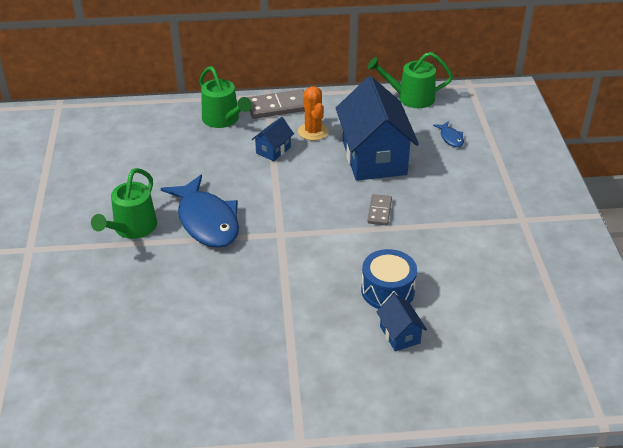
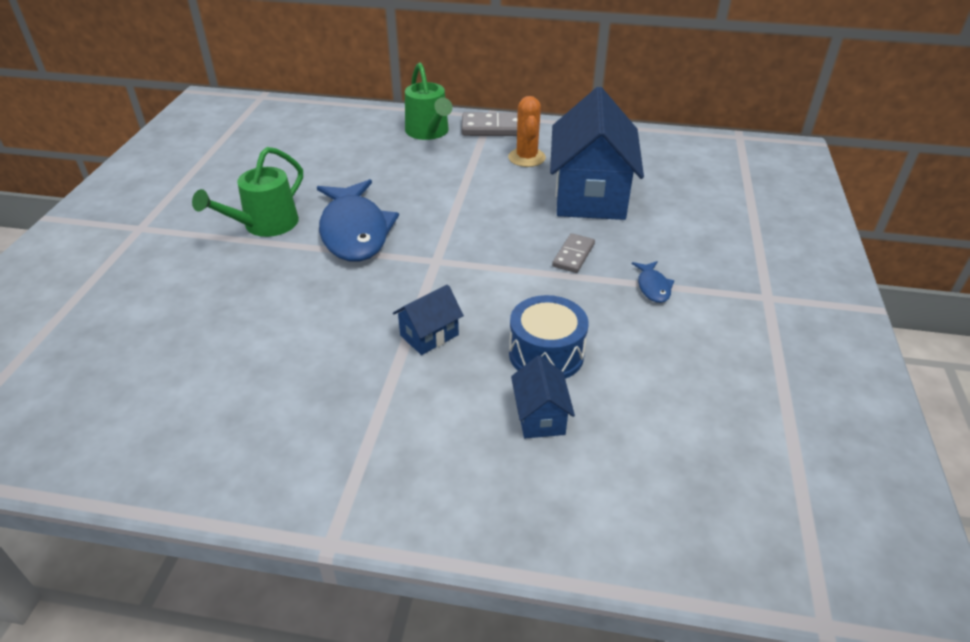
camera: 15 degrees right, 0 degrees up
(273, 150) = (471, 170): blue house -> blue house (429, 335)
(410, 98) = (660, 140): green watering can -> none
(451, 138) = (697, 188): blue fish -> blue fish (653, 287)

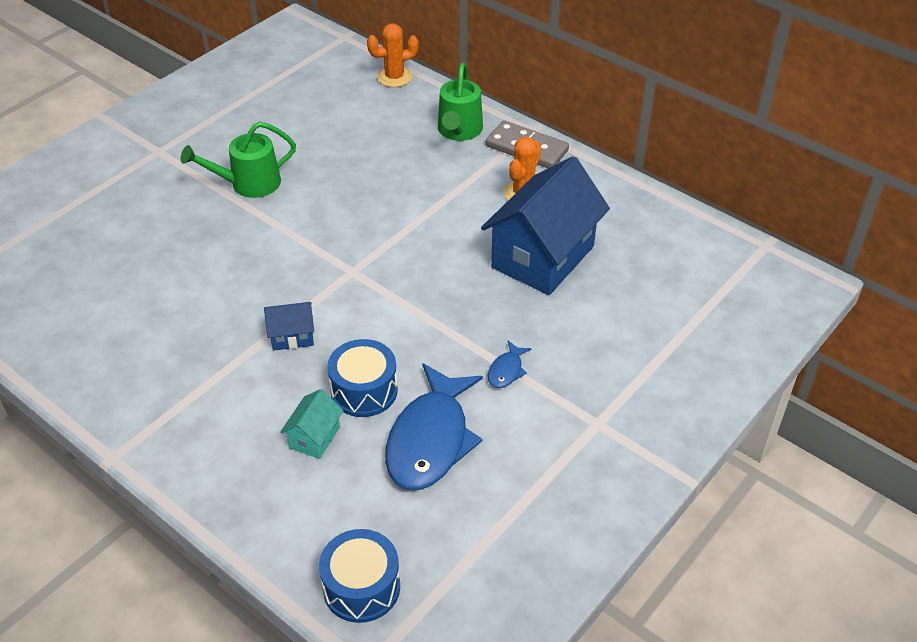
camera: 30 degrees right, 5 degrees up
(335, 112) = (394, 77): none -> orange cactus
(355, 231) = (312, 217): blue fish -> blue fish (430, 440)
(540, 416) = (314, 437): blue house -> turquoise house
(573, 255) = (468, 312): grey domino -> none
(732, 540) = (361, 587): none -> blue drum

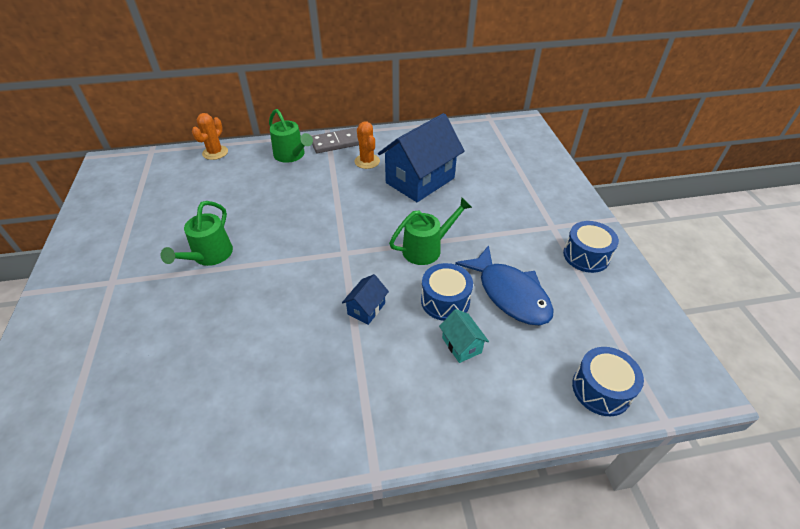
camera: 50 degrees left, 0 degrees up
(429, 331) = (426, 248): none -> green watering can
(506, 370) = (486, 237): blue fish -> none
(543, 257) = (420, 180): blue house -> blue house turned 60 degrees clockwise
(576, 481) = (586, 256): none -> blue drum

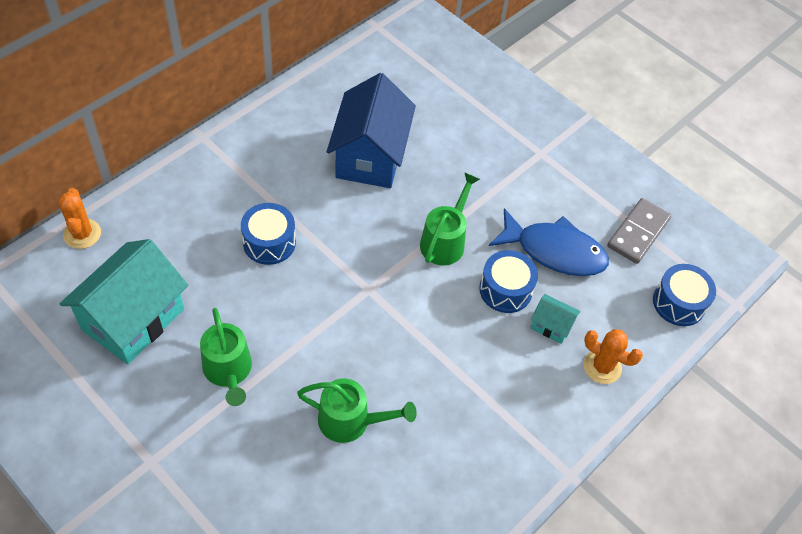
camera: 40 degrees left, 10 degrees up
(192, 203) = (133, 319): none -> turquoise house
(292, 155) = (188, 191): green watering can -> green watering can (351, 421)
(337, 143) = (227, 145): grey domino -> grey domino (638, 233)
(366, 309) = (443, 338): blue house -> none
(367, 161) = (288, 157): orange cactus -> orange cactus (602, 367)
(586, 256) = (590, 173): blue drum -> blue drum (269, 242)

